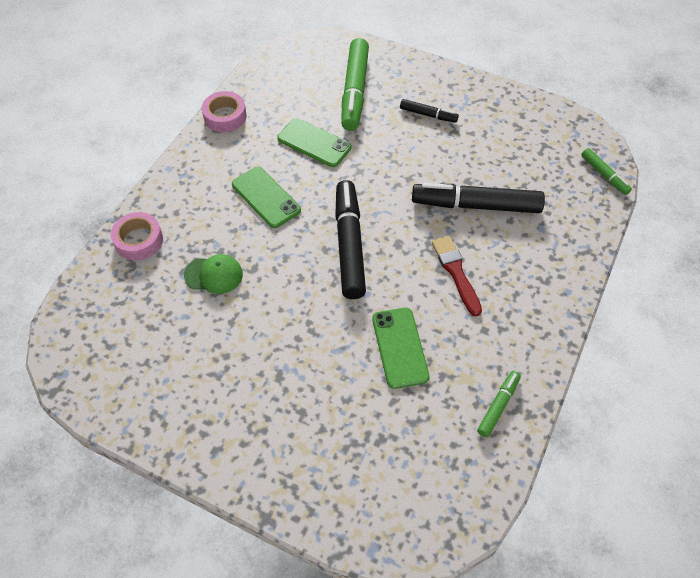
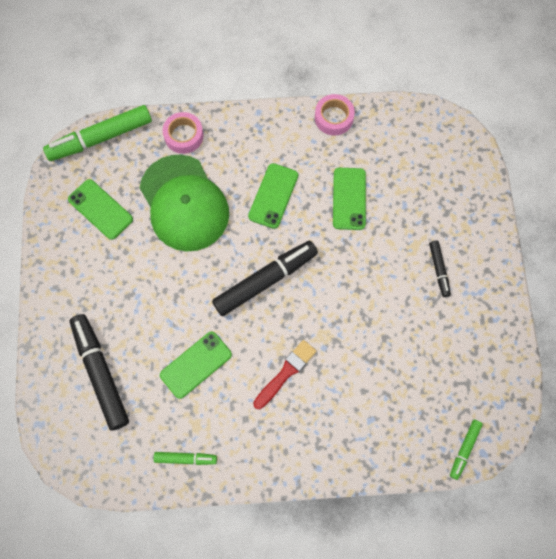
camera: 60 degrees right, 15 degrees up
(157, 357) = (100, 209): none -> green phone
(214, 275) = (184, 203): green cap -> green cap, size x2.22
(354, 91) = (426, 197): green marker -> green marker (100, 138)
(476, 205) = (362, 356): black marker -> black marker (101, 373)

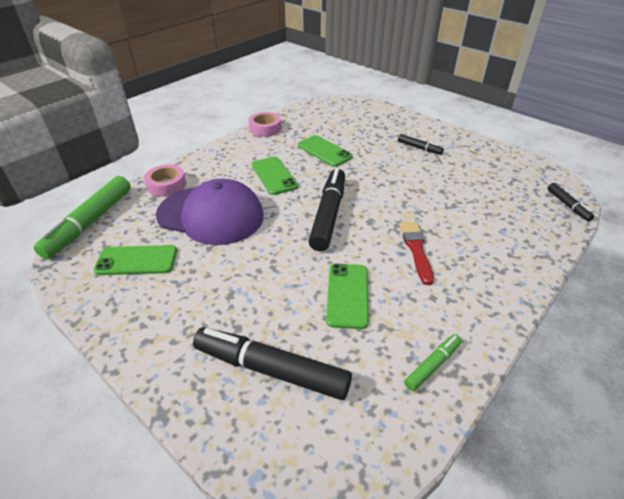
camera: 45 degrees left, 30 degrees down
(184, 203) = (211, 215): green cap -> purple cap
(464, 449) = (567, 205): green marker -> black marker

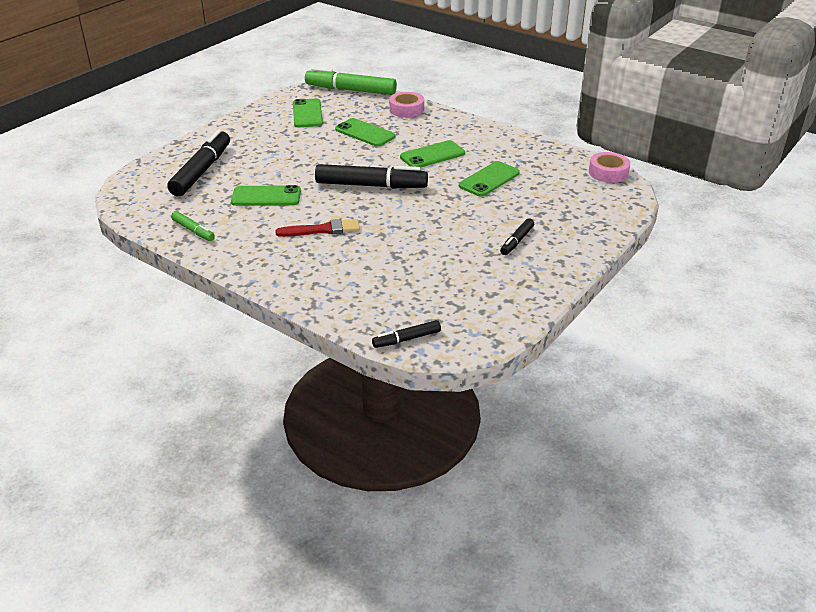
camera: 85 degrees right, 5 degrees down
(211, 215) = (365, 133): purple cap -> green phone
(265, 128) = (528, 143): pink tape -> pink tape (608, 172)

